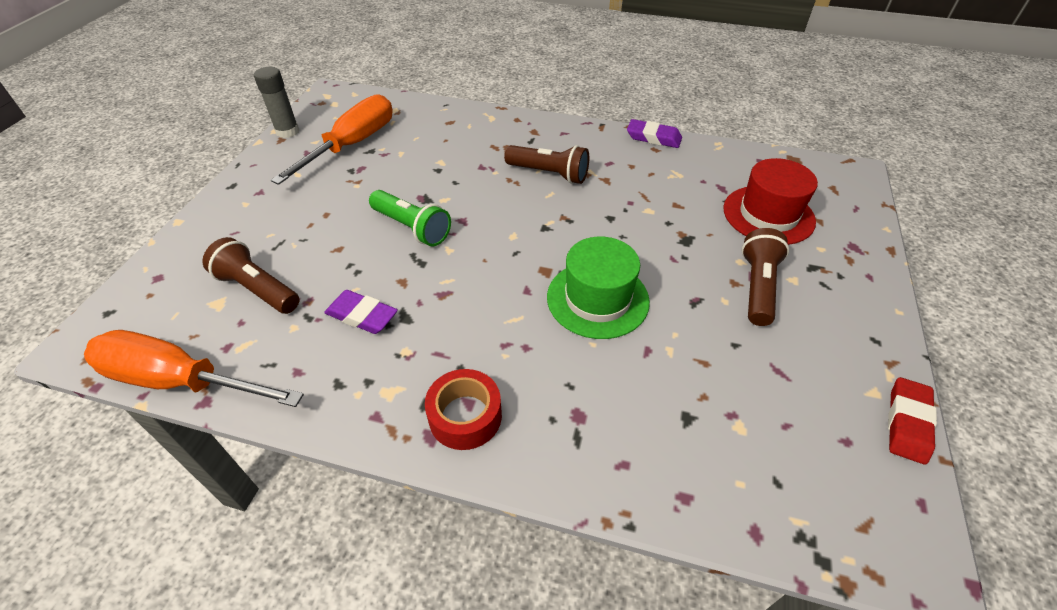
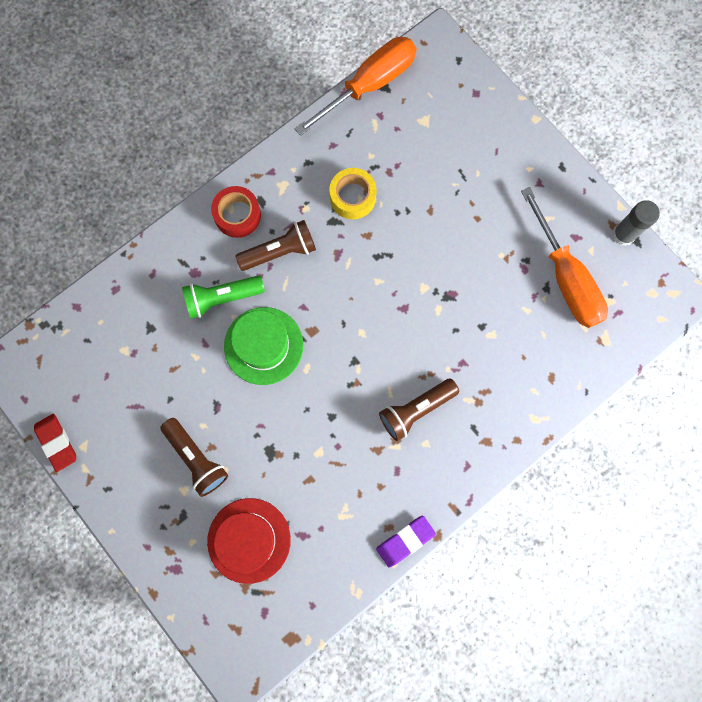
camera: 125 degrees right, 30 degrees up
(258, 289) = (421, 147): brown flashlight -> brown flashlight (280, 251)
(362, 316) = (352, 197): purple eraser -> yellow tape
(412, 228) = (419, 269): green flashlight -> green flashlight (222, 298)

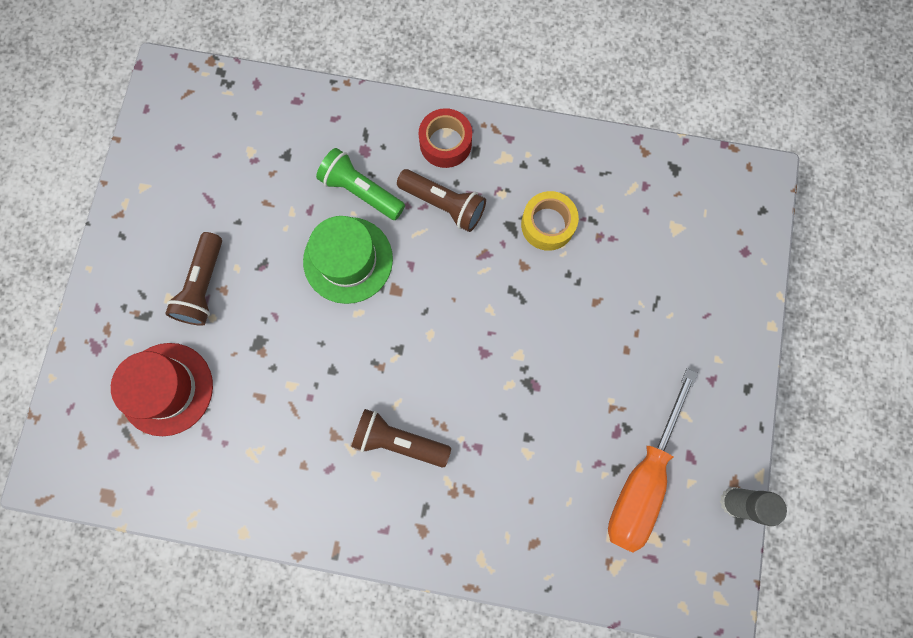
camera: 50 degrees right, 0 degrees up
(57, 442) = (129, 164): red eraser -> none
(369, 85) = (664, 153): orange screwdriver -> none
(405, 541) = (271, 529): purple eraser -> none

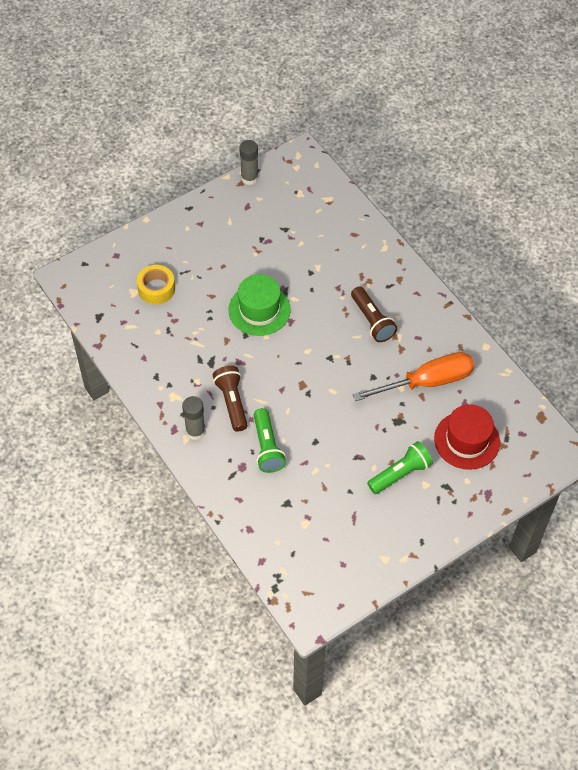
camera: 135 degrees left, 20 degrees down
(203, 286) = (400, 474): brown flashlight -> green flashlight
(348, 260) = (311, 420): green hat -> green hat (259, 310)
(445, 143) = (195, 431): red tape -> grey glue stick
(547, 224) = (192, 347): yellow tape -> yellow tape (156, 289)
(642, 478) = (278, 216): orange screwdriver -> orange screwdriver (427, 382)

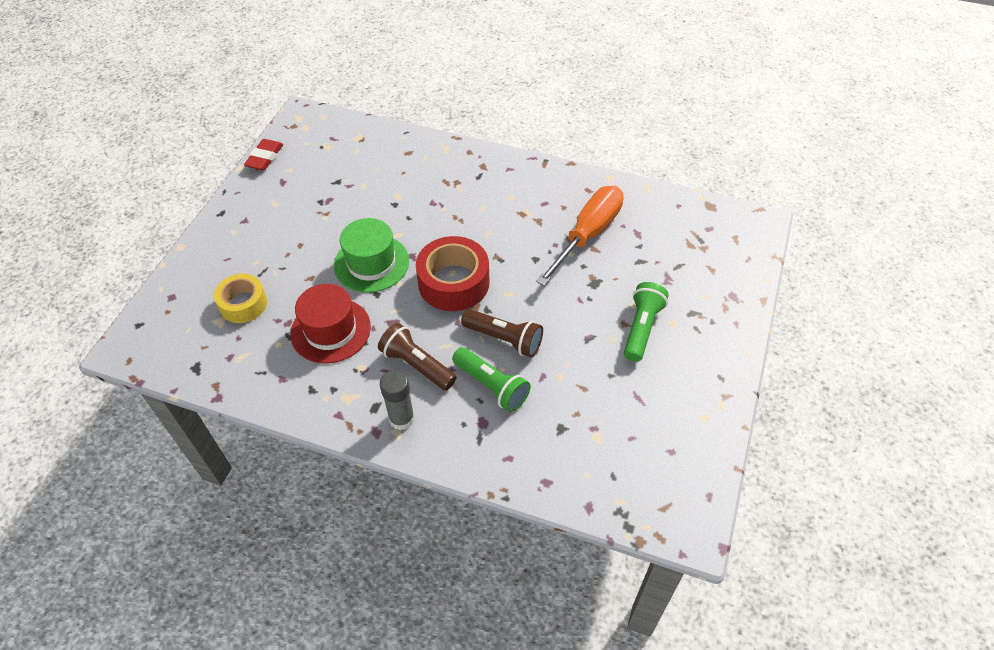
camera: 35 degrees left, 5 degrees down
(249, 178) = (265, 158): grey glue stick -> red eraser
(302, 359) = (453, 282): none -> red tape
(372, 321) = (490, 212): brown flashlight -> brown flashlight (504, 339)
(467, 440) = (670, 262): red hat -> red hat (330, 330)

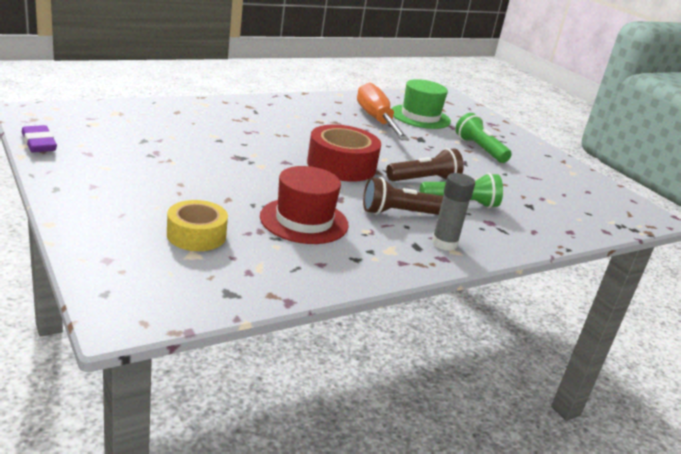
camera: 55 degrees left, 25 degrees down
(265, 158) = (39, 143): red eraser -> purple eraser
(371, 263) = (263, 175): green hat -> green hat (420, 117)

